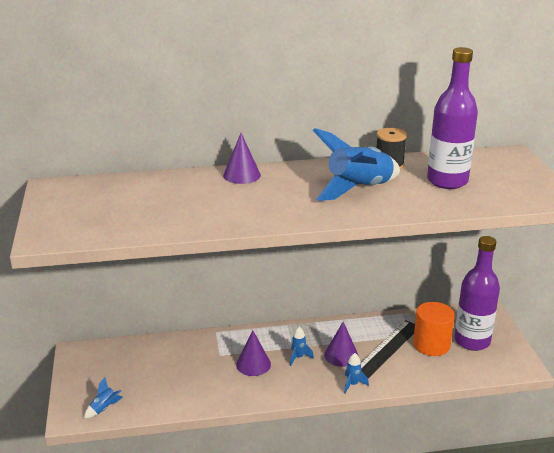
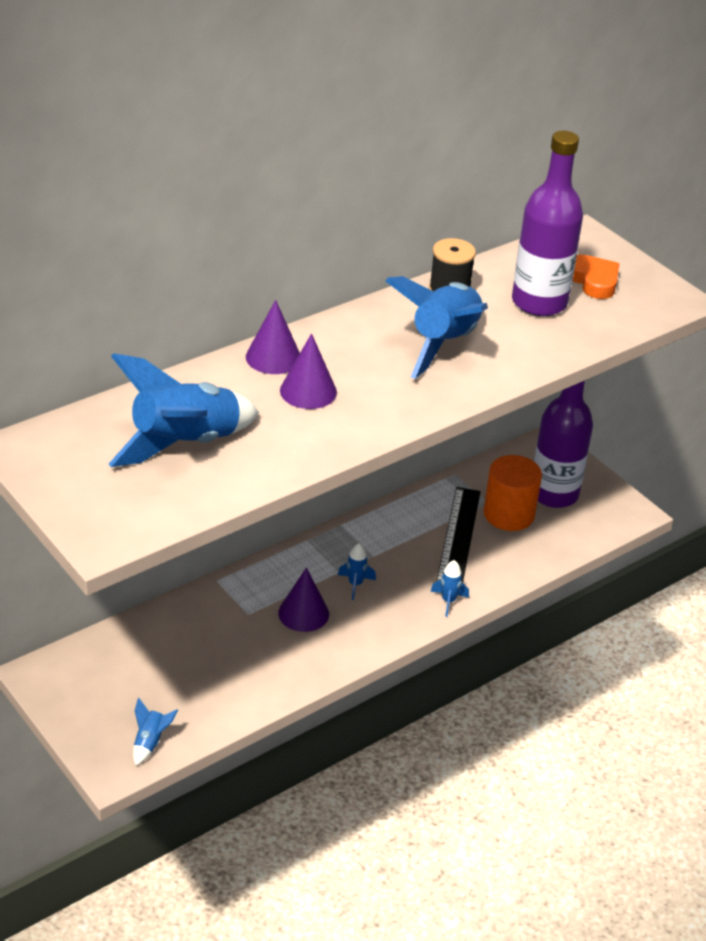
camera: 30 degrees left, 10 degrees up
(142, 204) = (185, 444): none -> blue rocket
(341, 355) = (407, 564): purple cone -> purple cone (308, 391)
(498, 177) = (593, 281): none -> orange heart

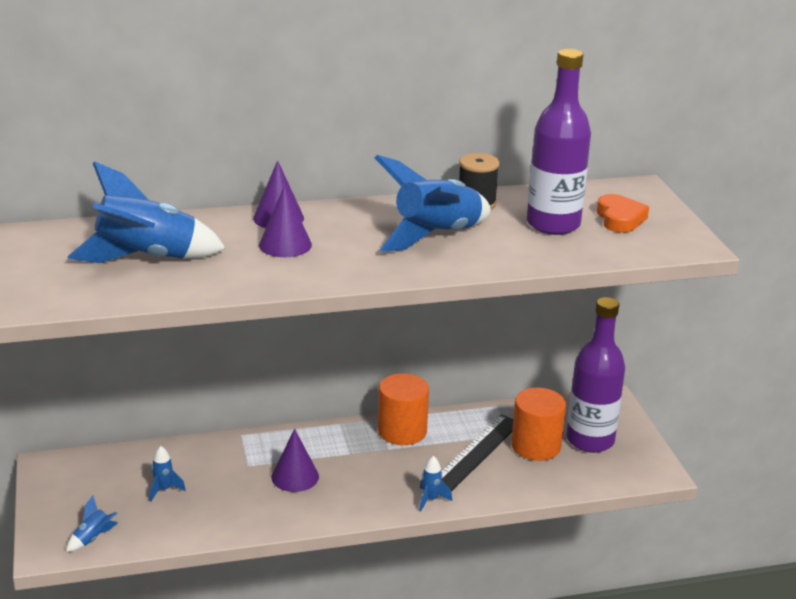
camera: 25 degrees right, 10 degrees down
(355, 584) = (356, 466): blue rocket -> blue rocket (164, 490)
(374, 532) = (402, 431): none -> orange cylinder

